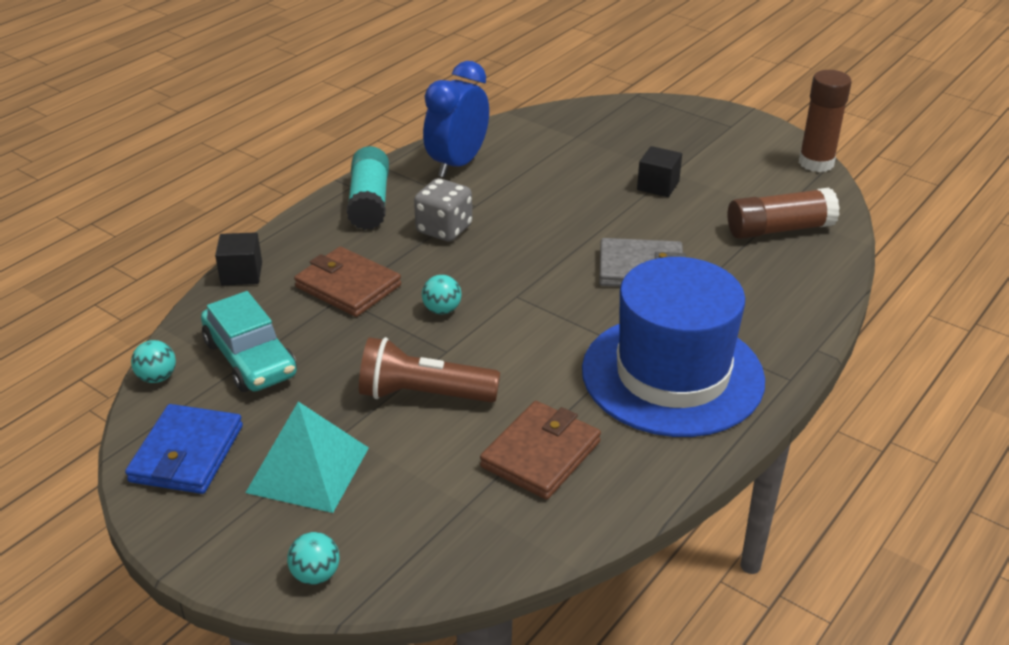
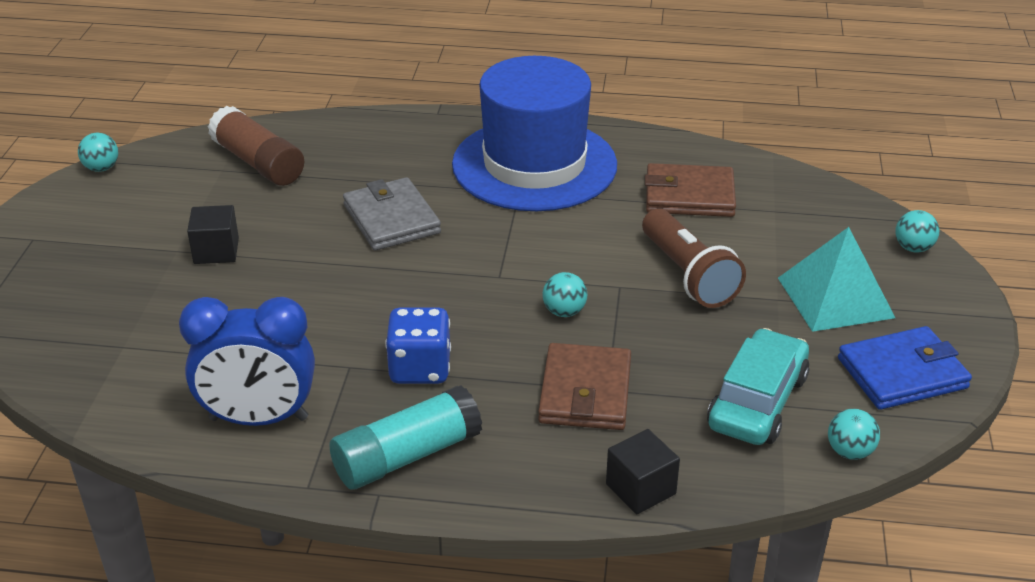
camera: 120 degrees left, 0 degrees up
(444, 229) = (420, 368): grey dice -> blue dice
(816, 163) = (101, 168): brown glue stick -> turquoise ball

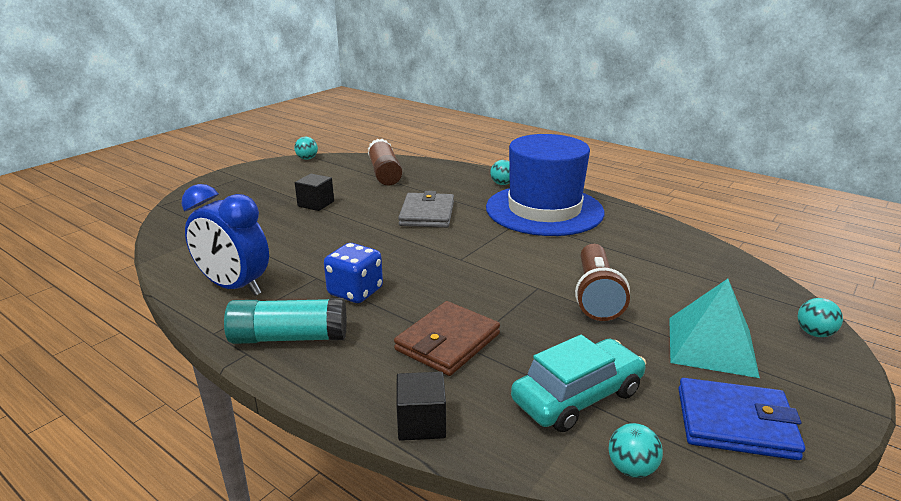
camera: 30 degrees right, 10 degrees down
(564, 312) = (483, 290): turquoise ball -> turquoise ball (502, 184)
(689, 196) = (639, 251): brown wallet -> none

